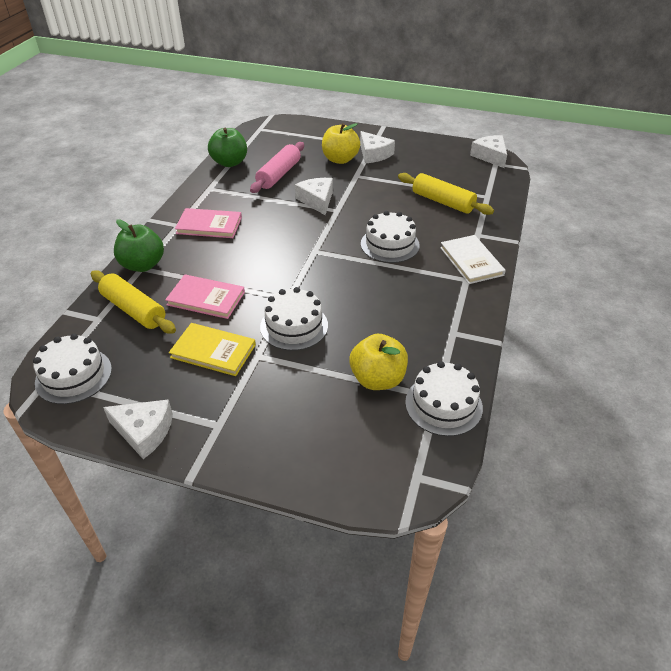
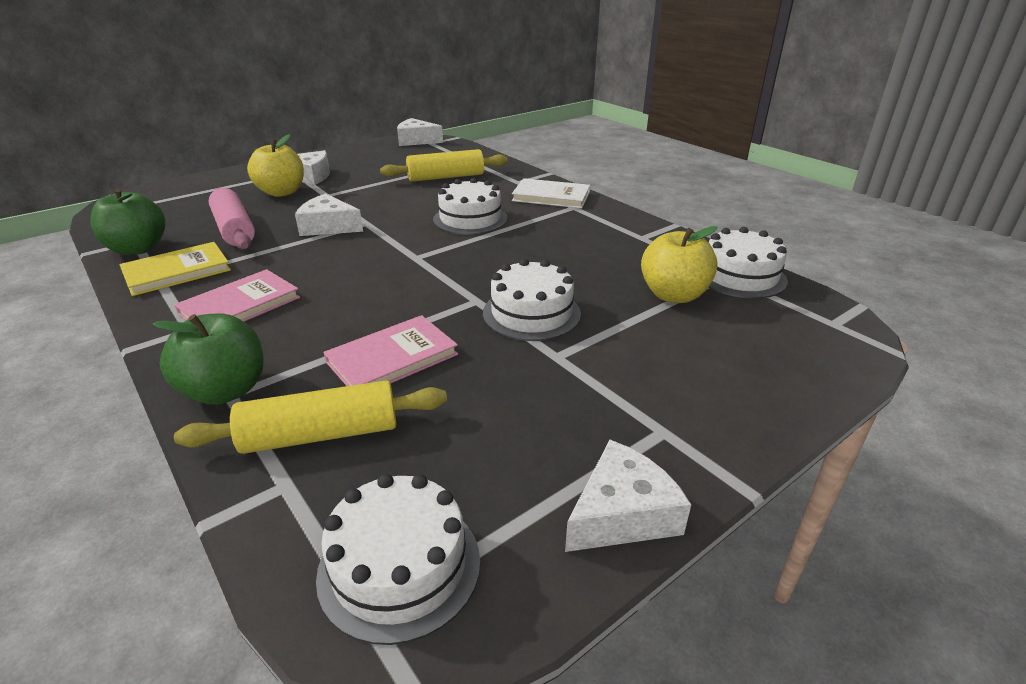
camera: 55 degrees left, 10 degrees down
(213, 351) = (509, 387): yellow book -> yellow book (177, 271)

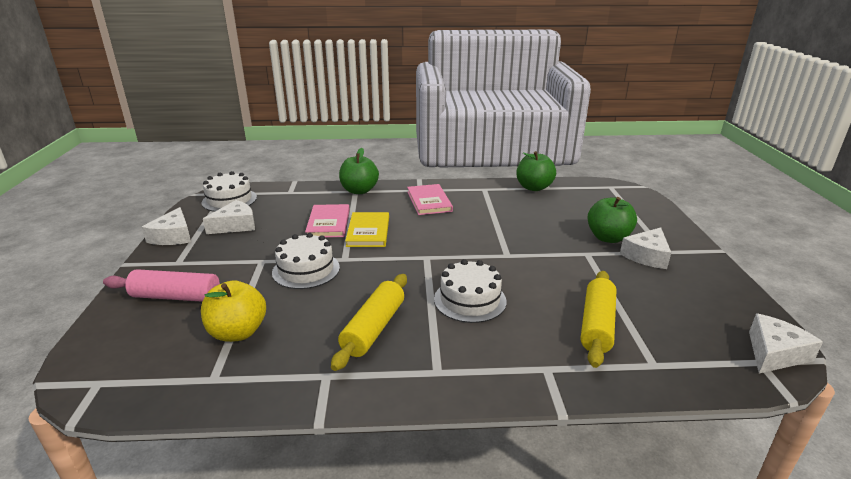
camera: 125 degrees right, 5 degrees down
(177, 271) = (489, 193): yellow book -> yellow book (368, 232)
(234, 230) = (539, 212): pink rolling pin -> pink rolling pin (176, 297)
(281, 192) = (608, 238): yellow apple -> green apple
(321, 435) = (304, 201): yellow rolling pin -> yellow rolling pin (373, 328)
(328, 226) = (514, 241): white cheese -> white cheese (235, 225)
(551, 196) = (479, 371): white book -> none
(740, 276) = (200, 386): white cake -> none

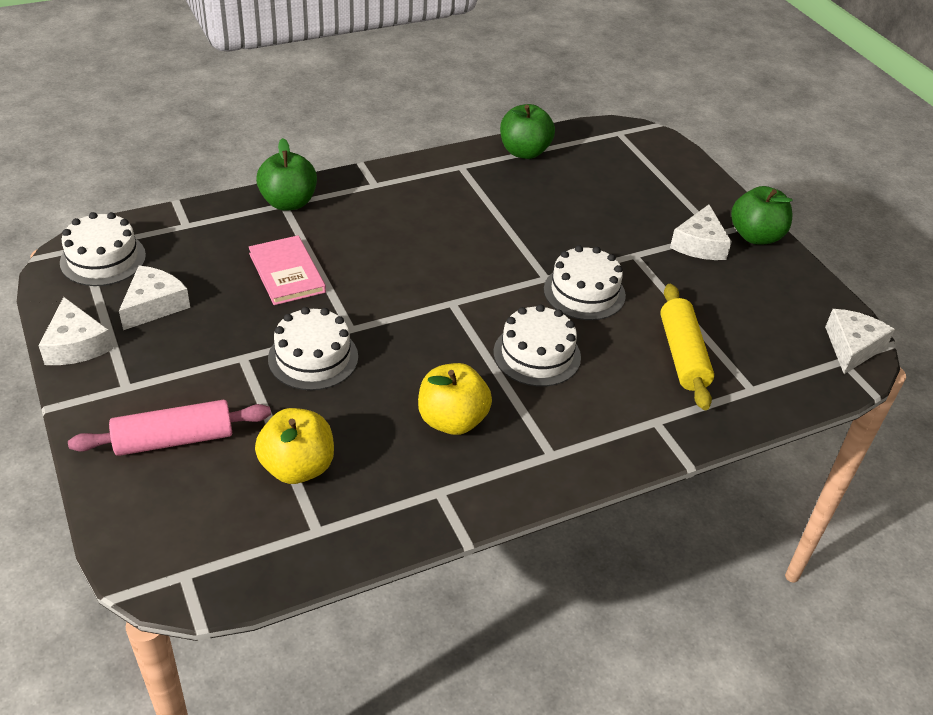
camera: 25 degrees left, 15 degrees up
(368, 232) = (352, 276): yellow book -> none
(373, 328) = (452, 420): yellow rolling pin -> yellow apple
(429, 201) = (400, 205): pink book -> none
(532, 268) = (584, 292): none -> white cake
(608, 238) = (648, 224): green apple -> green apple (755, 236)

